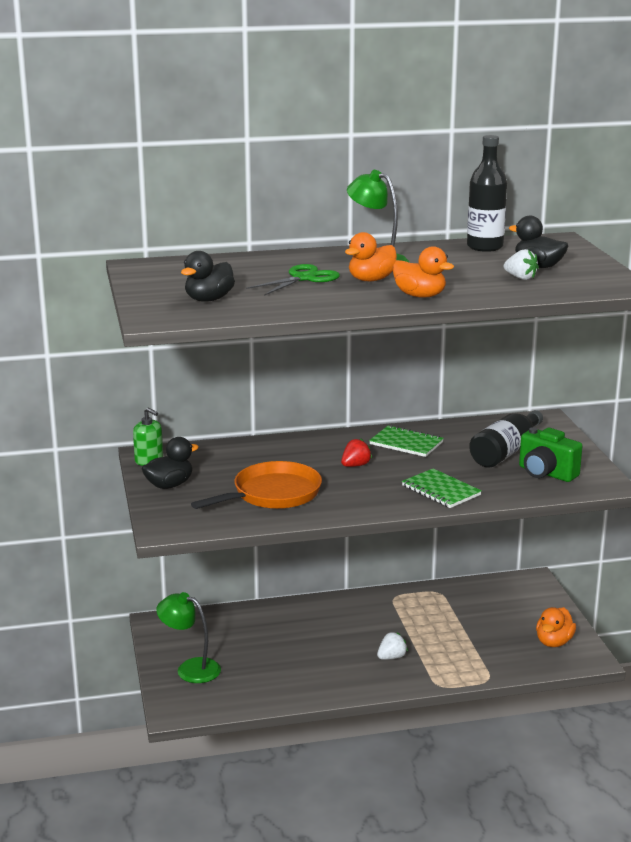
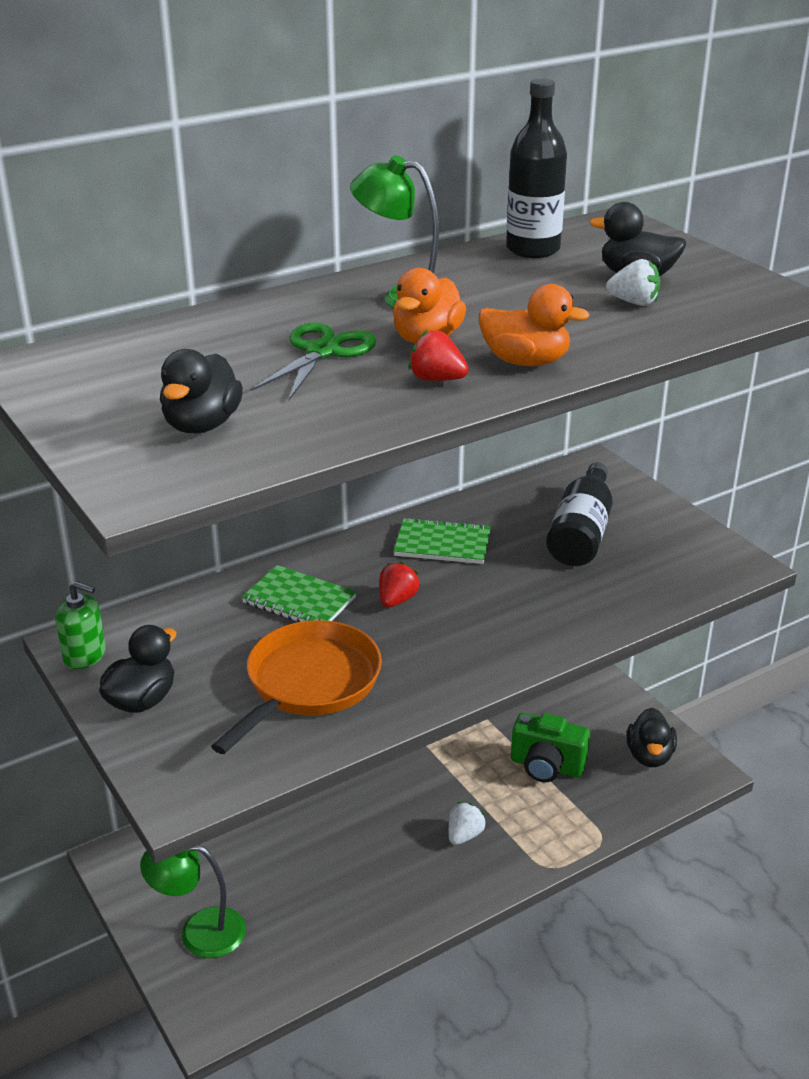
camera: 20 degrees left, 10 degrees up
(358, 297) = (436, 379): none -> red strawberry
(441, 490) = (539, 622): green notebook -> green notebook (299, 600)
(546, 473) = (654, 561): green camera -> green camera (546, 766)
(554, 642) = (649, 756): orange duck -> black duck

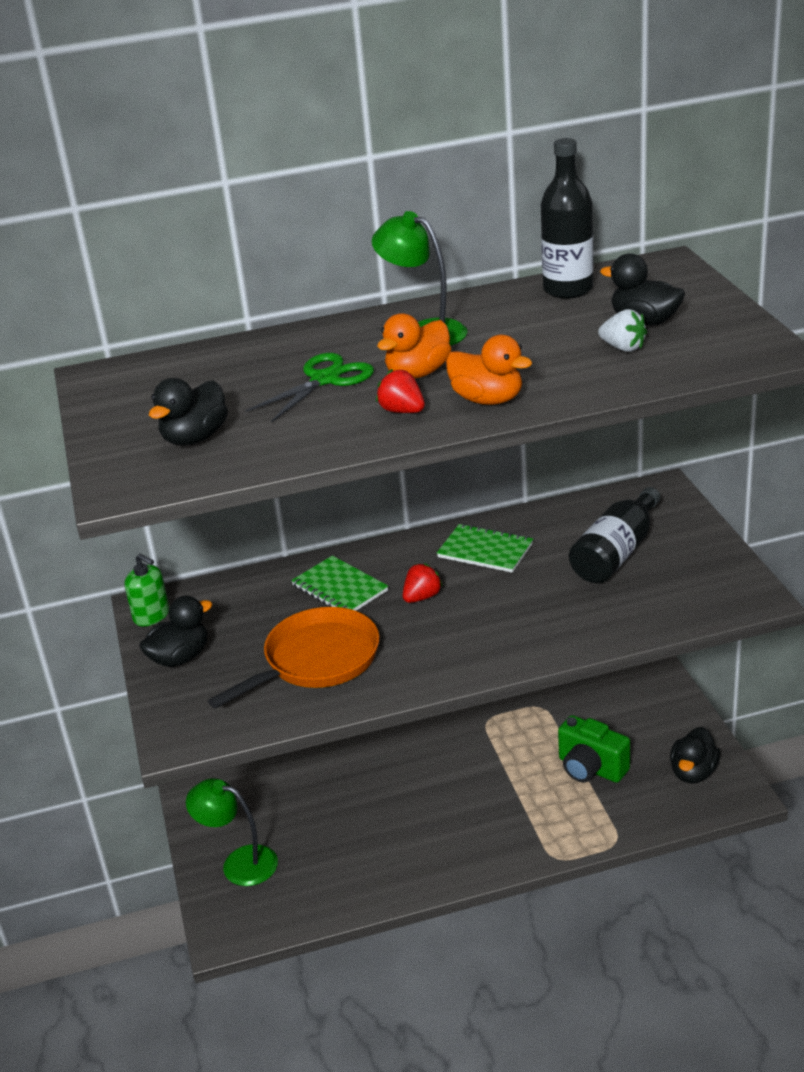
camera: 20 degrees right, 0 degrees up
(464, 835) = (491, 818): white strawberry -> none

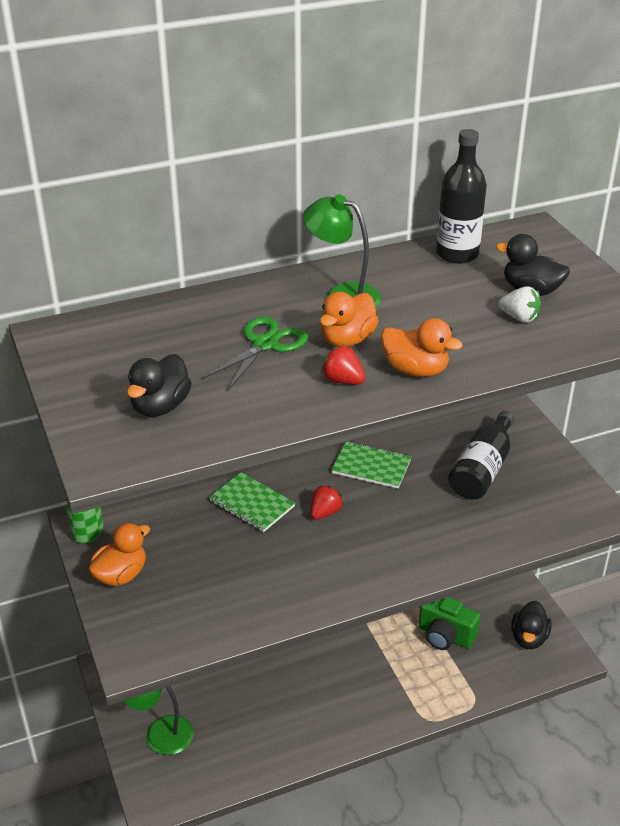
camera: 10 degrees left, 5 degrees up
(180, 658) = (121, 575): black duck -> orange duck
(316, 661) = (243, 577): orange pan -> none

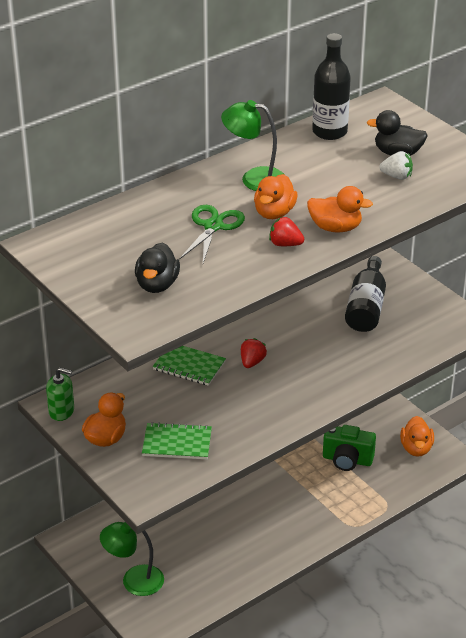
camera: 15 degrees left, 0 degrees up
(371, 467) = (276, 320): green notebook -> green notebook (177, 443)
(528, 638) = (416, 448): black duck -> orange duck

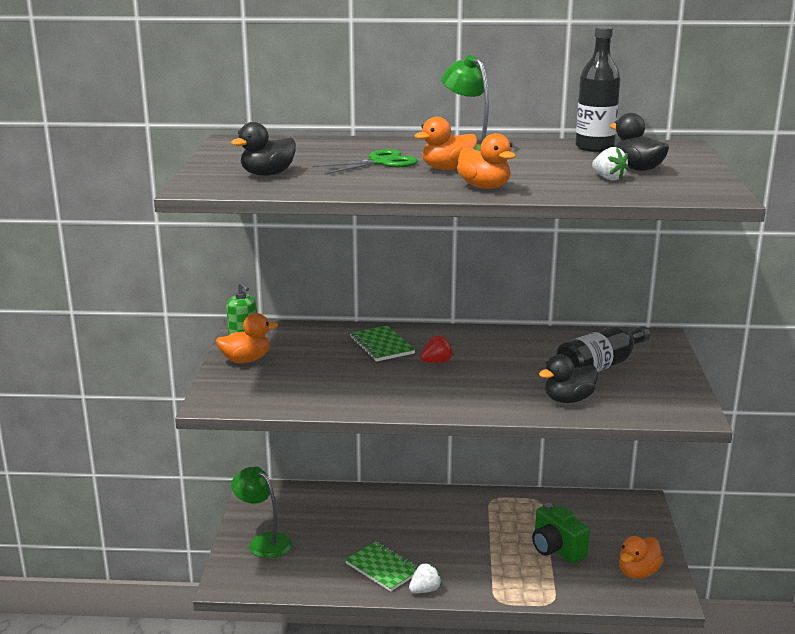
camera: 40 degrees right, 15 degrees down
(177, 443) = (292, 384): green notebook -> green notebook (383, 568)
(285, 244) = (419, 183): red strawberry -> none
(297, 548) = (425, 590): none -> white strawberry
(382, 352) = (568, 399): none -> black duck

